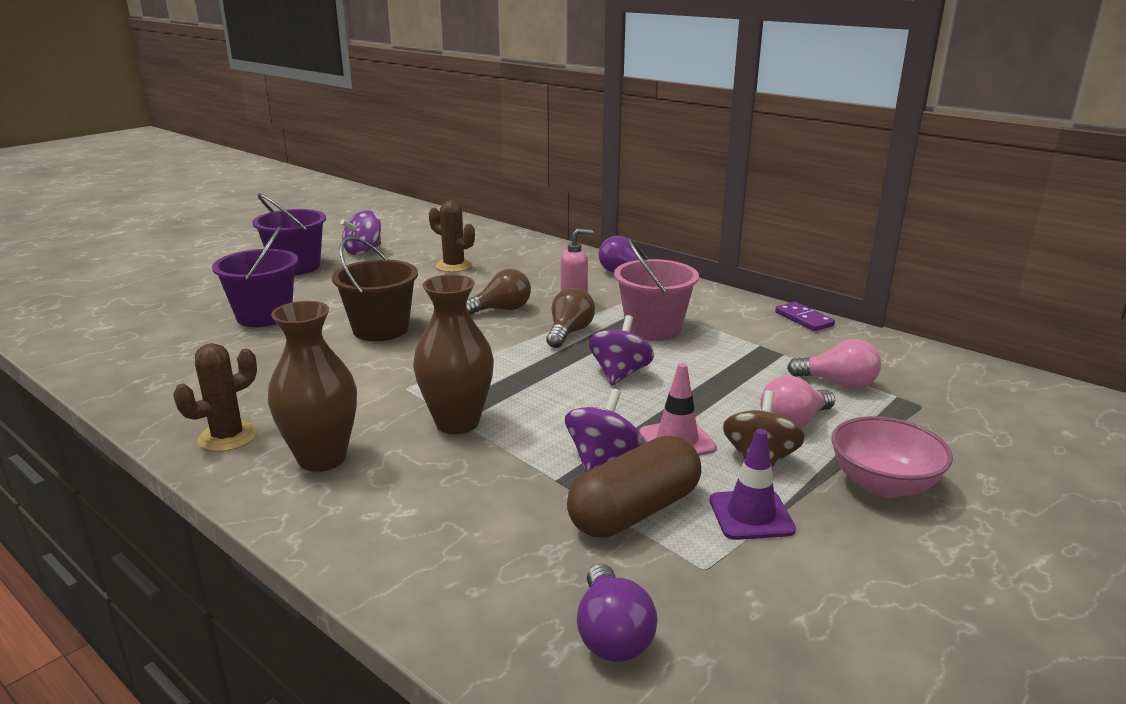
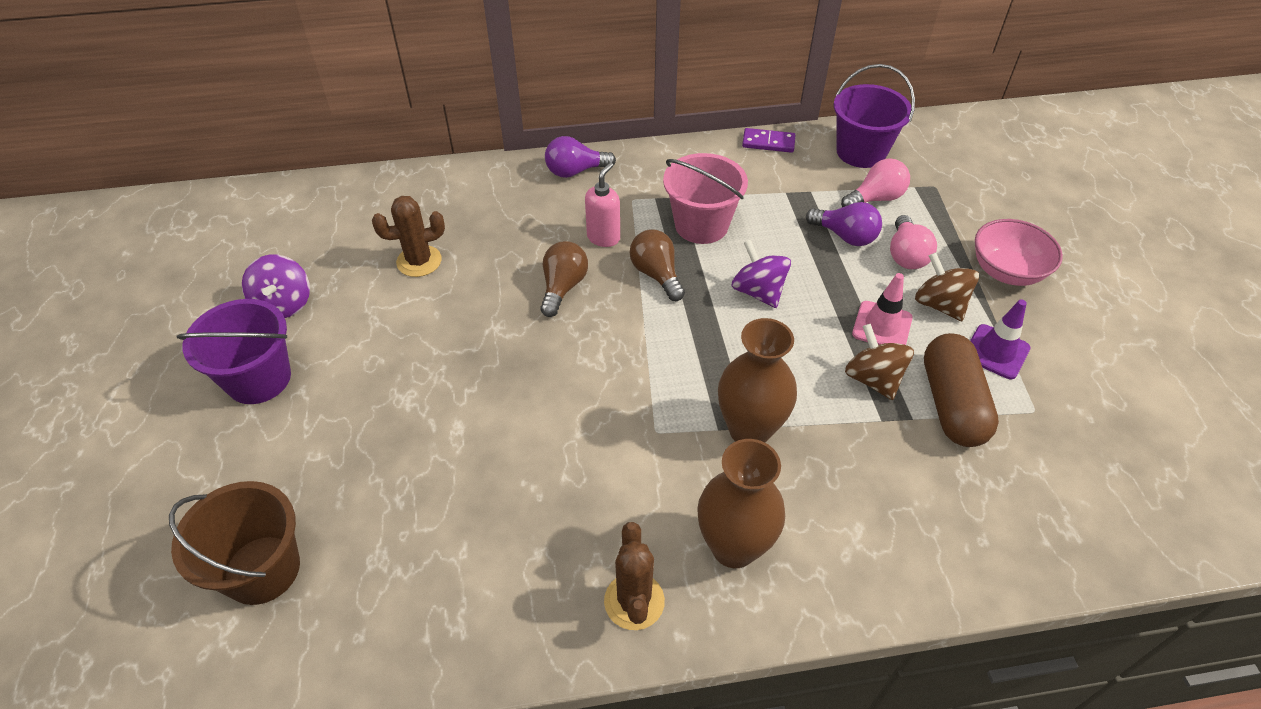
camera: 50 degrees left, 25 degrees up
(264, 316) = (374, 464): purple bucket -> purple bucket (861, 152)
(380, 329) = (513, 389): brown bucket -> brown bucket (262, 569)
(601, 458) = (873, 379): purple spinning top -> brown spinning top
(612, 635) = (1070, 495): purple light bulb -> purple light bulb (845, 236)

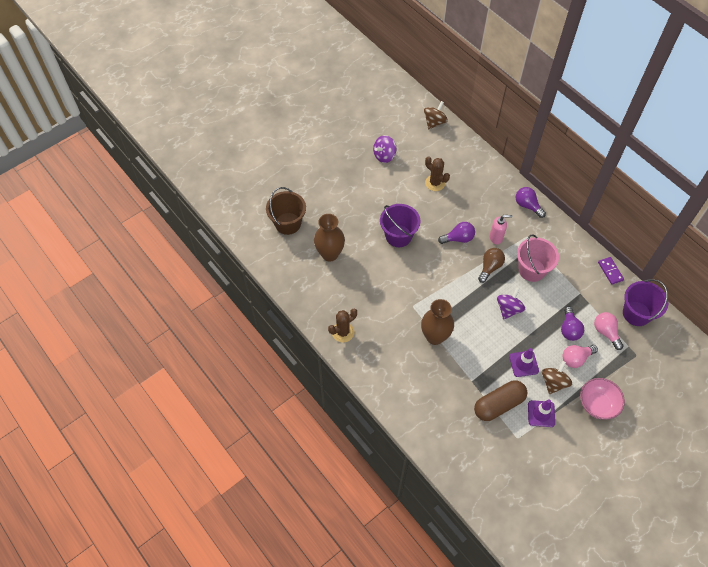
camera: 60 degrees right, 10 degrees up
(259, 379) = (349, 172): purple bucket -> purple bucket (398, 236)
(563, 287) = (458, 238): brown light bulb -> purple light bulb
(733, 547) = (382, 353): brown vase -> brown vase (330, 254)
(873, 379) = (491, 370): brown spinning top -> brown spinning top (434, 122)
(875, 198) = (606, 332): pink light bulb -> pink light bulb turned 150 degrees counterclockwise
(882, 326) = (523, 364): pink traffic cone -> purple traffic cone

